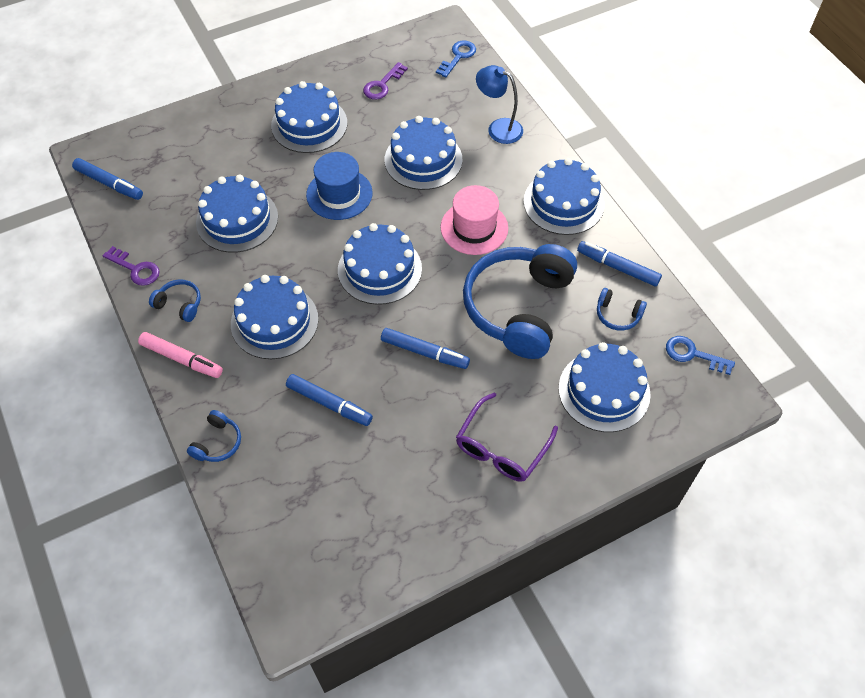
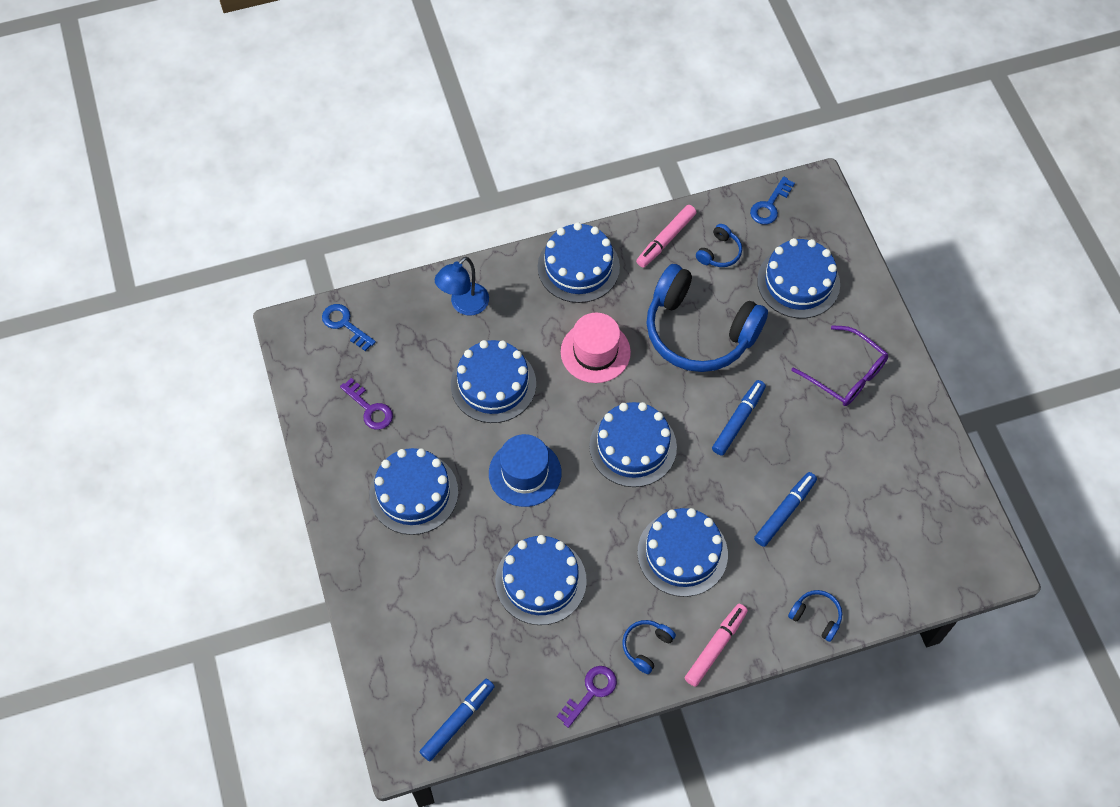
camera: 80 degrees left, 5 degrees up
(617, 267) = (666, 240): blue marker -> pink marker

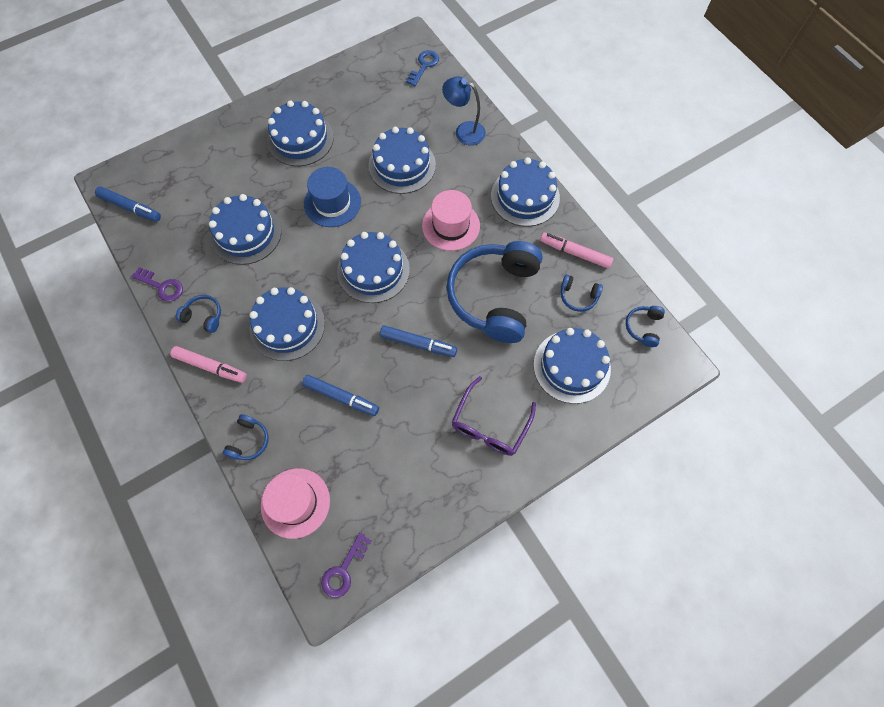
camera: 75 degrees right, 5 degrees up
(370, 408) = (360, 97): purple key -> purple key (343, 570)
(769, 205) = (643, 327): blue key -> blue headphones
(895, 579) = (295, 503): none -> pink hat

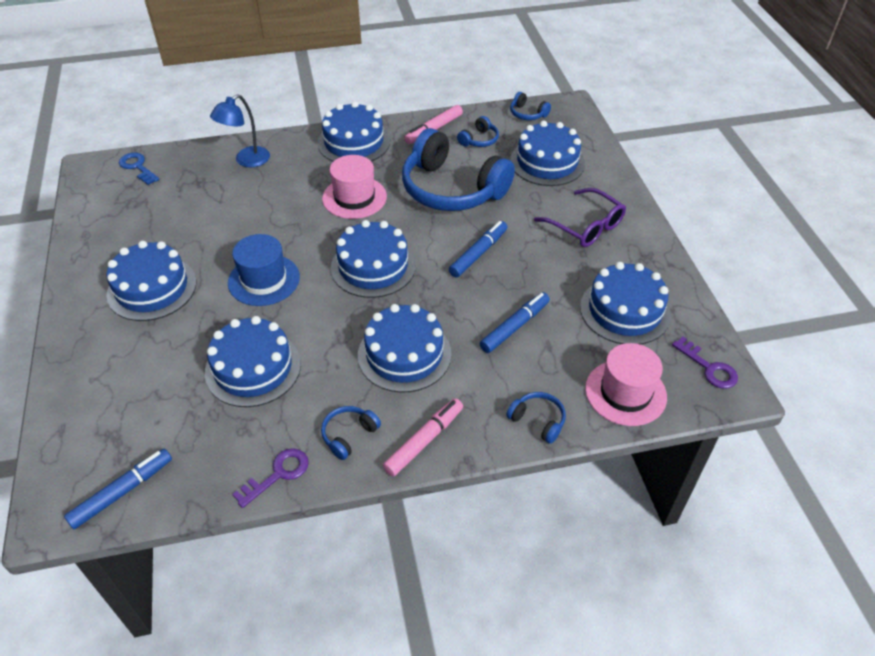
camera: 70 degrees left, 20 degrees down
(402, 165) = (255, 214): blue cake -> blue cake (625, 310)

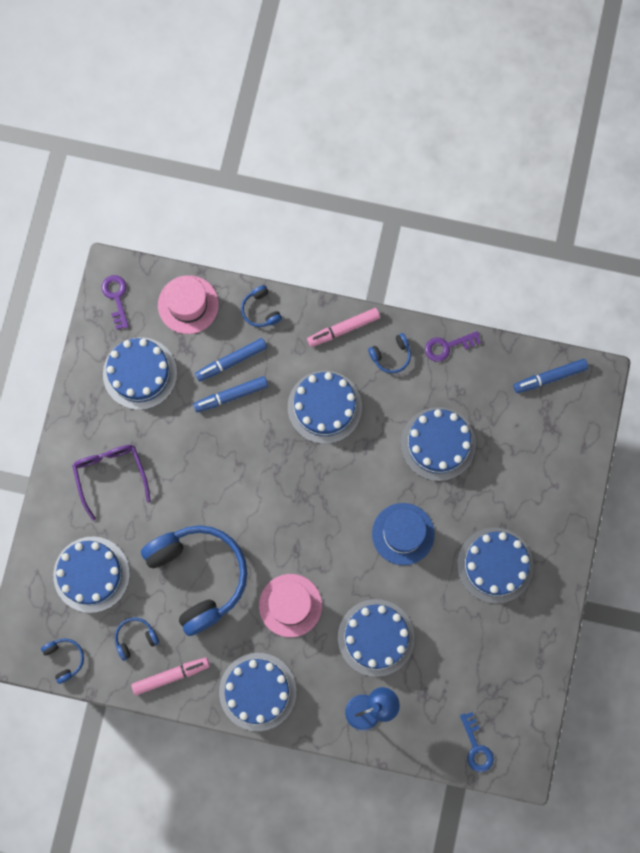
camera: 155 degrees left, 30 degrees up
(373, 266) = (309, 509): blue cake -> blue cake (376, 637)
(478, 253) = (217, 484): blue marker -> blue marker (231, 361)

